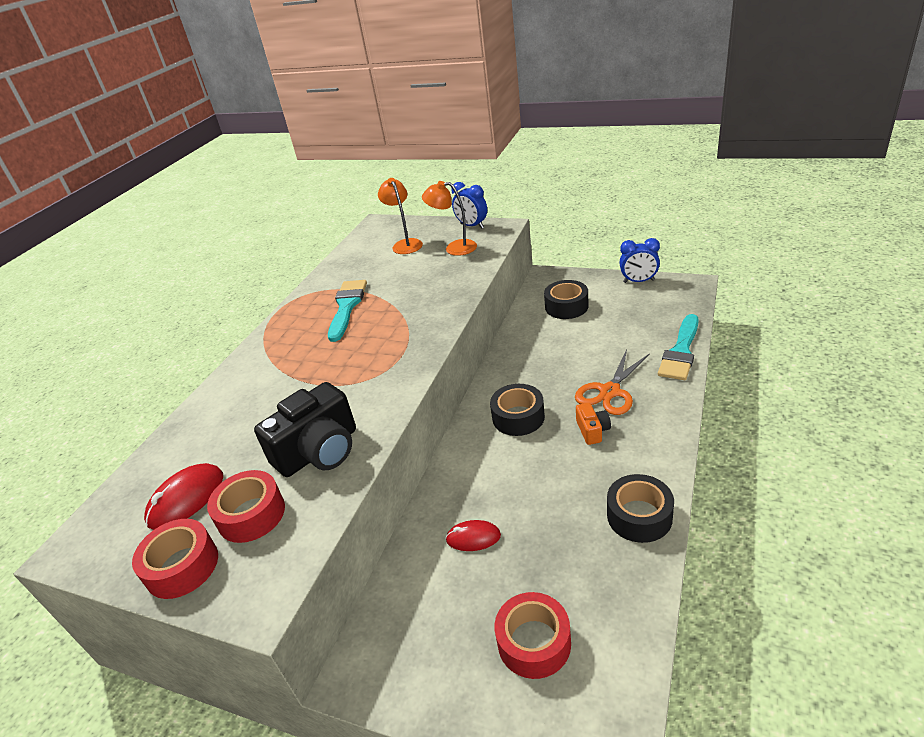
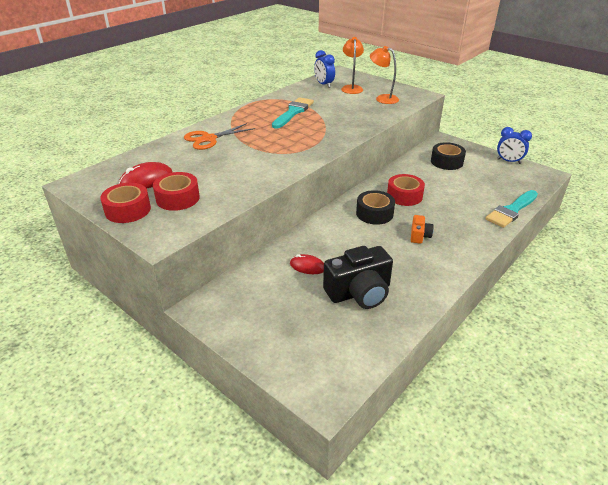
camera: 15 degrees right, 0 degrees up
(319, 451) = (233, 180): black camera -> black camera (359, 292)
(472, 226) = (402, 89): blue clock -> blue clock (324, 85)
(534, 642) = (312, 329): red tape -> red tape (404, 196)
(609, 391) = (445, 218): orange scissors -> orange scissors (209, 139)
(639, 516) = (420, 290): black tape -> none

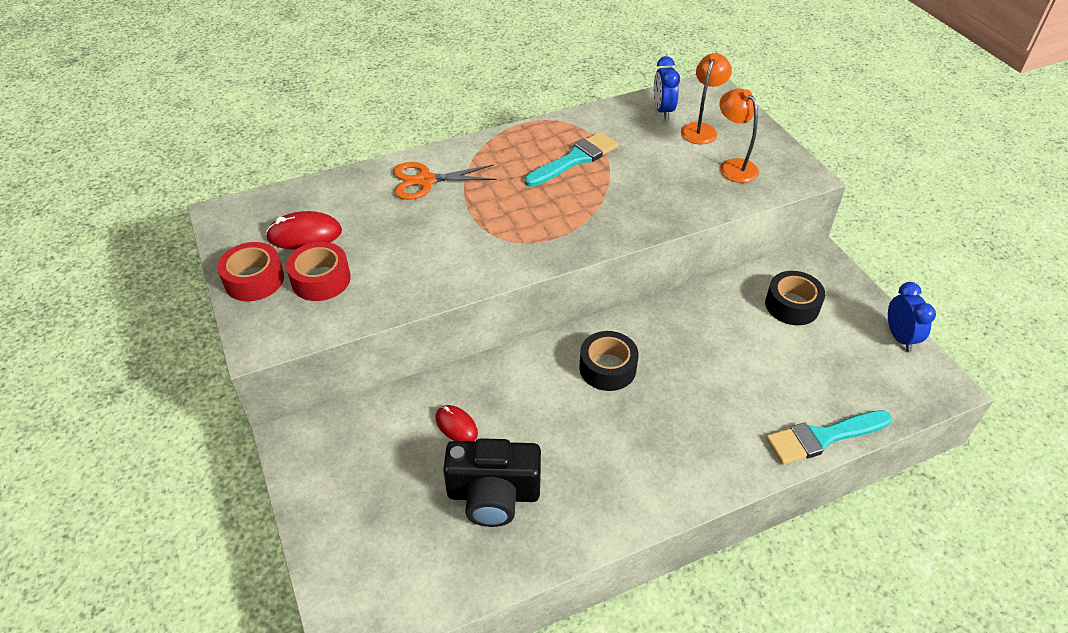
camera: 25 degrees right, 10 degrees up
(404, 196) = (675, 350): red tape -> none
(419, 236) = (643, 431): orange camera -> none
(508, 161) = (899, 337): blue clock -> blue clock turned 150 degrees counterclockwise

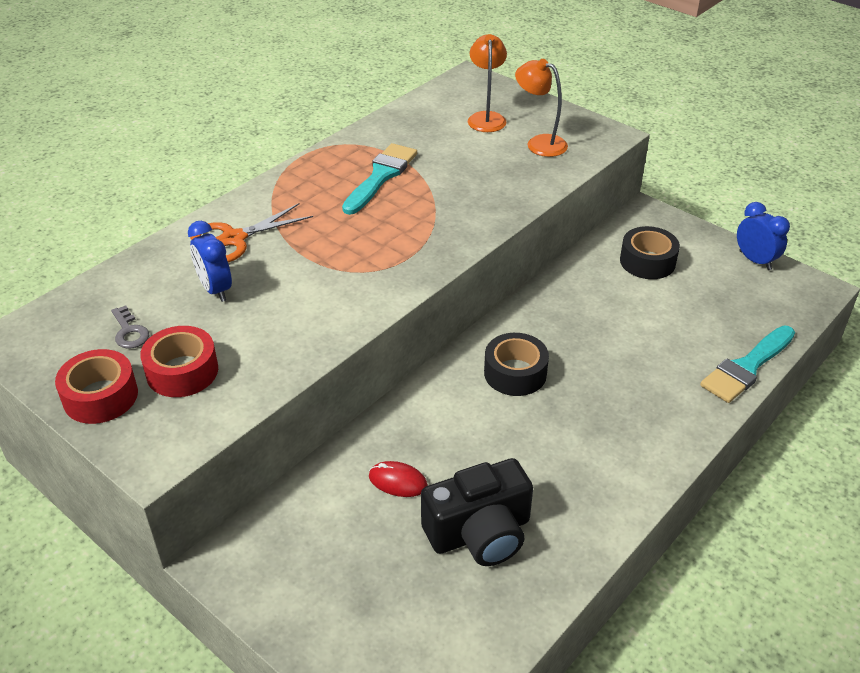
camera: 25 degrees left, 5 degrees down
(304, 234) = (129, 332): red mouse -> grey key
(663, 110) = (438, 110): blue clock -> blue clock (215, 289)

